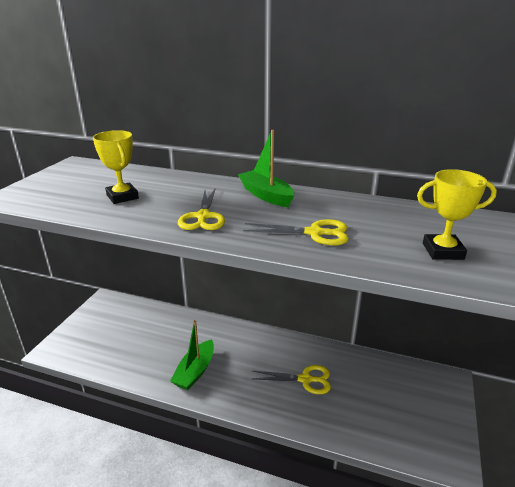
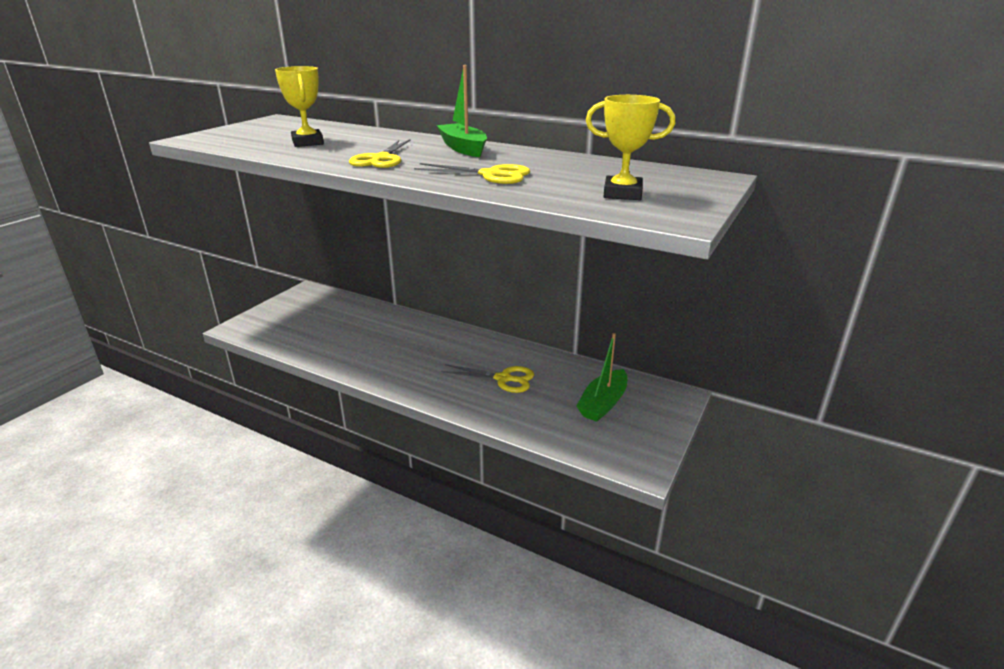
camera: 10 degrees right, 0 degrees up
(195, 371) = (382, 359): green boat -> green boat (603, 403)

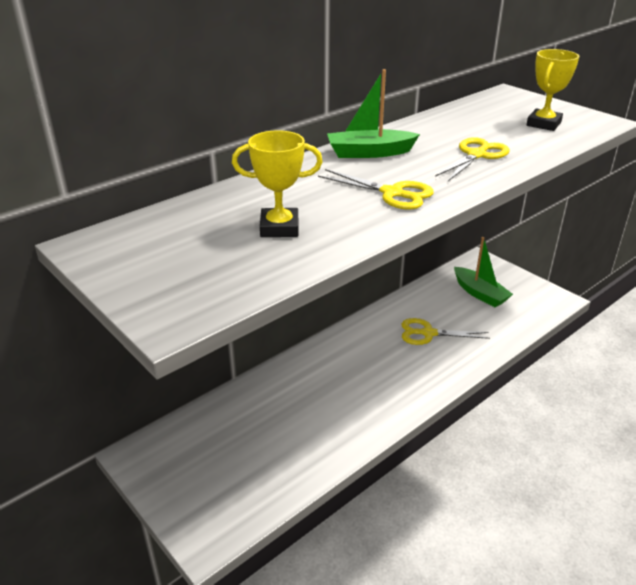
camera: 70 degrees left, 5 degrees up
(504, 379) = (428, 333): yellow scissors -> yellow scissors turned 120 degrees counterclockwise

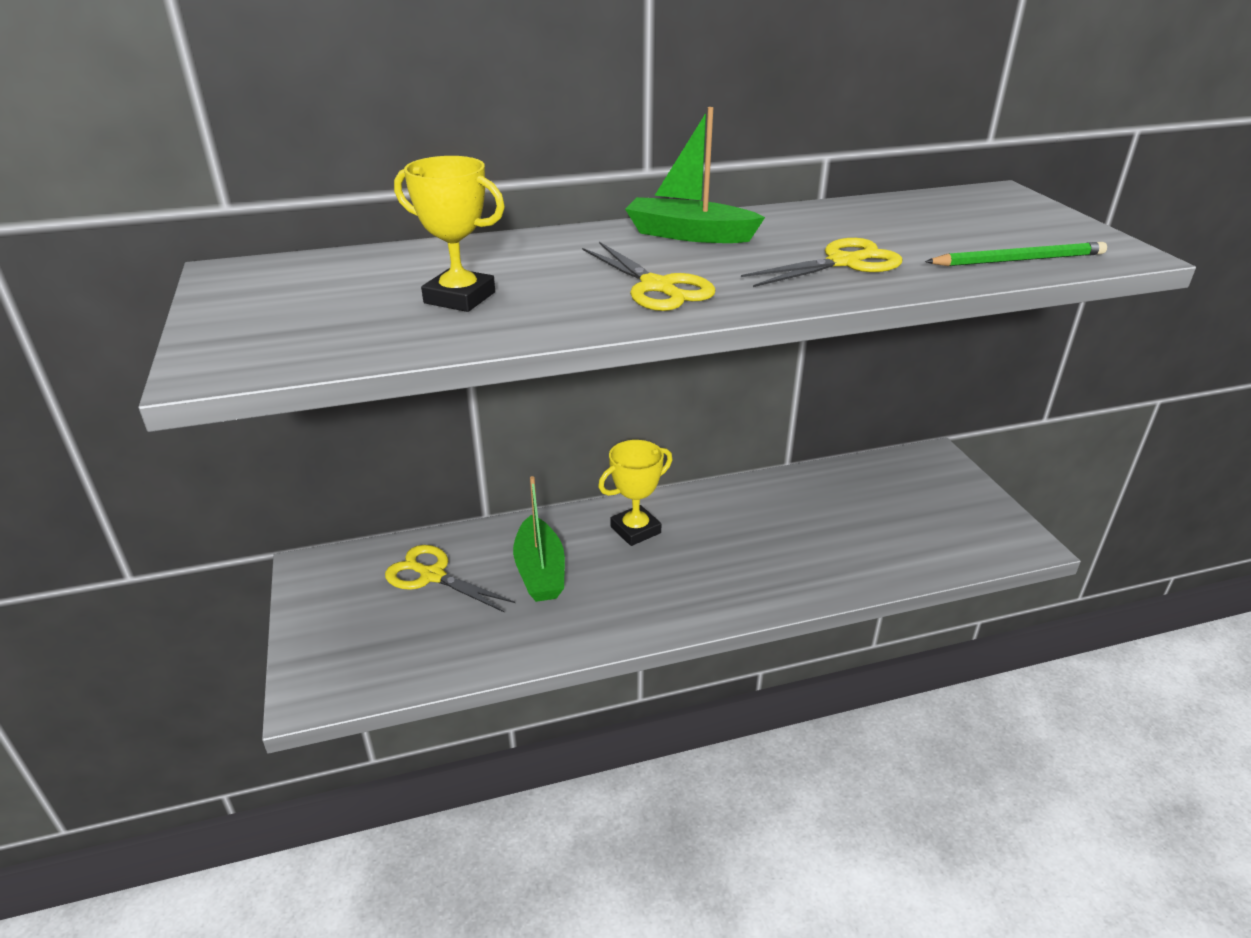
camera: 25 degrees right, 0 degrees up
(428, 333) = (779, 534): yellow scissors -> yellow scissors (432, 575)
(479, 293) = (900, 502): green boat -> green boat (540, 571)
(543, 124) = (1008, 240): yellow trophy -> yellow trophy (635, 530)
(561, 135) = (1018, 260): none -> green pencil

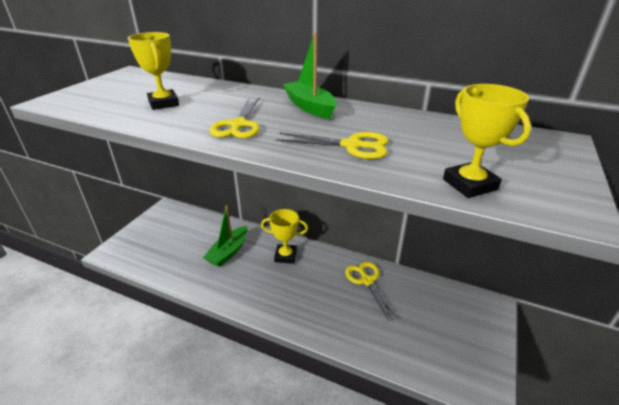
camera: 40 degrees right, 0 degrees up
(432, 575) = (194, 232): yellow scissors -> yellow scissors (366, 280)
(1018, 260) = (469, 184): green pencil -> yellow trophy

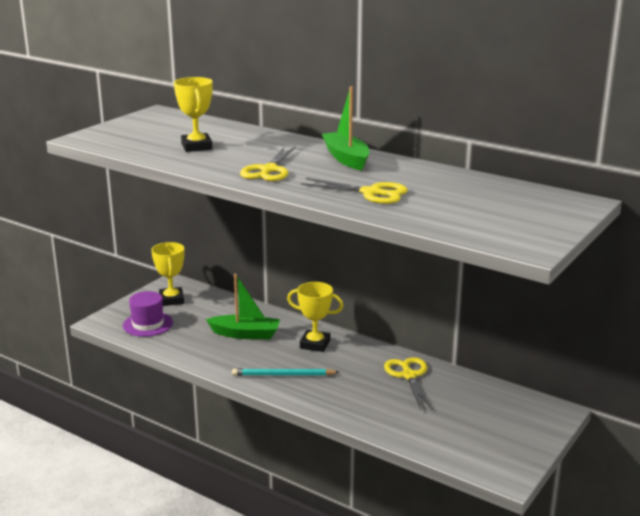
camera: 10 degrees right, 10 degrees down
(147, 250) = (148, 324): none -> purple hat
(228, 252) = (245, 334): green boat -> green boat turned 120 degrees counterclockwise
(265, 293) = (283, 375): none -> turquoise pencil
(469, 184) = (458, 226): yellow trophy -> yellow trophy (171, 300)

